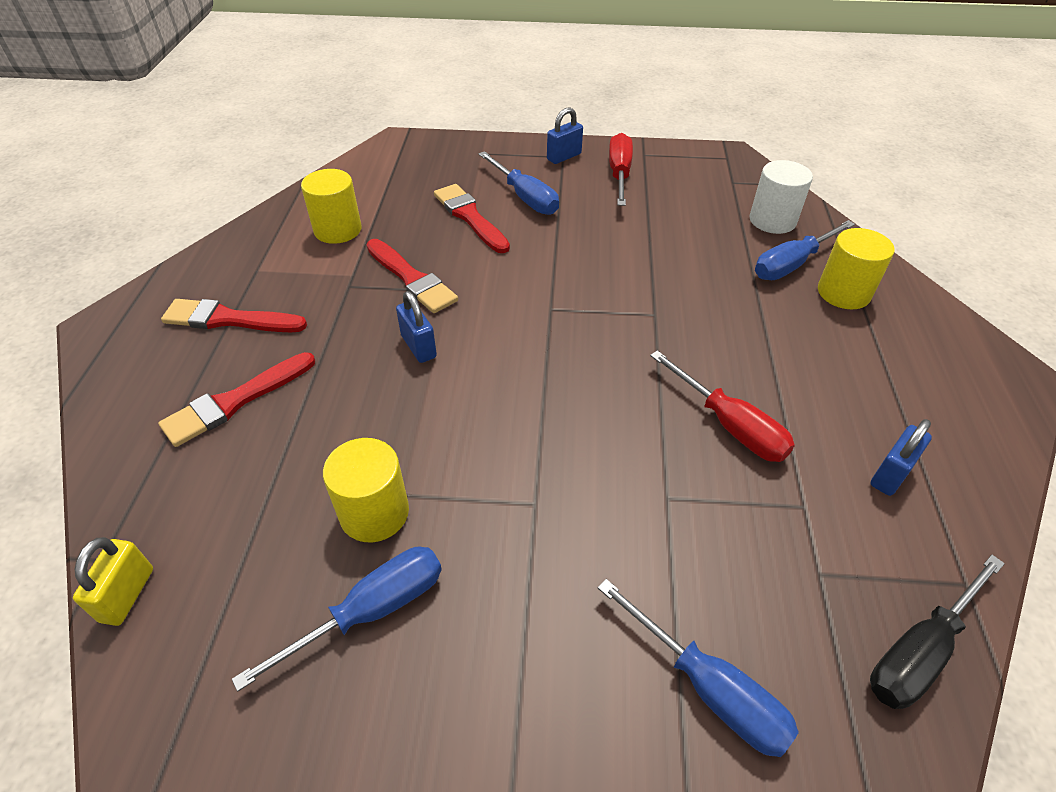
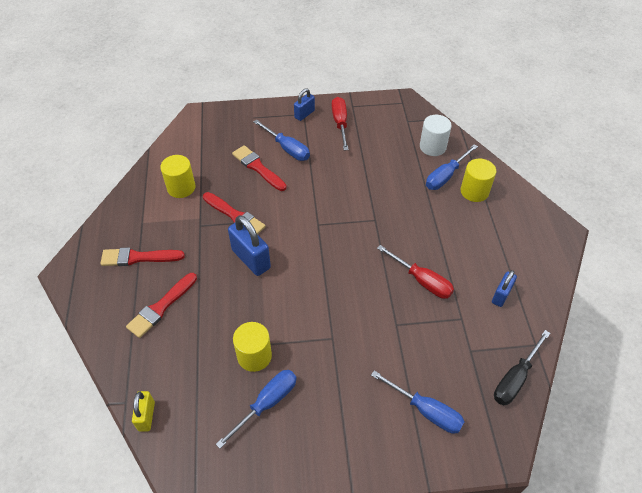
camera: 10 degrees left, 5 degrees up
(418, 347) = (251, 259): blue padlock -> blue padlock, size x1.68

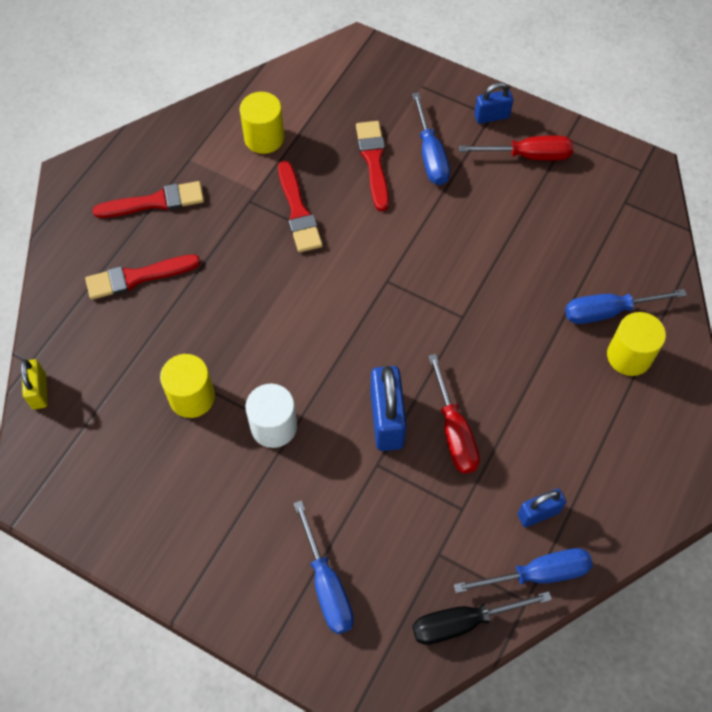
camera: 35 degrees right, 10 degrees up
(138, 257) = (155, 202): red brush -> red brush turned 135 degrees clockwise
(146, 416) = (39, 391): yellow padlock -> yellow padlock turned 45 degrees counterclockwise
(251, 259) = (275, 278): blue padlock -> blue padlock (386, 420)
(267, 403) = (165, 459): blue screwdriver -> blue screwdriver (537, 574)
(340, 123) = (528, 155): red screwdriver -> red screwdriver turned 60 degrees clockwise
(432, 147) = (627, 259): white cylinder -> white cylinder (273, 426)

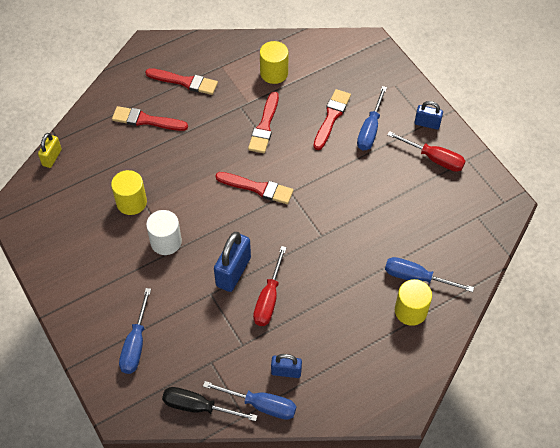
camera: 30 degrees right, 5 degrees down
(344, 296) = (258, 188): none -> red brush

